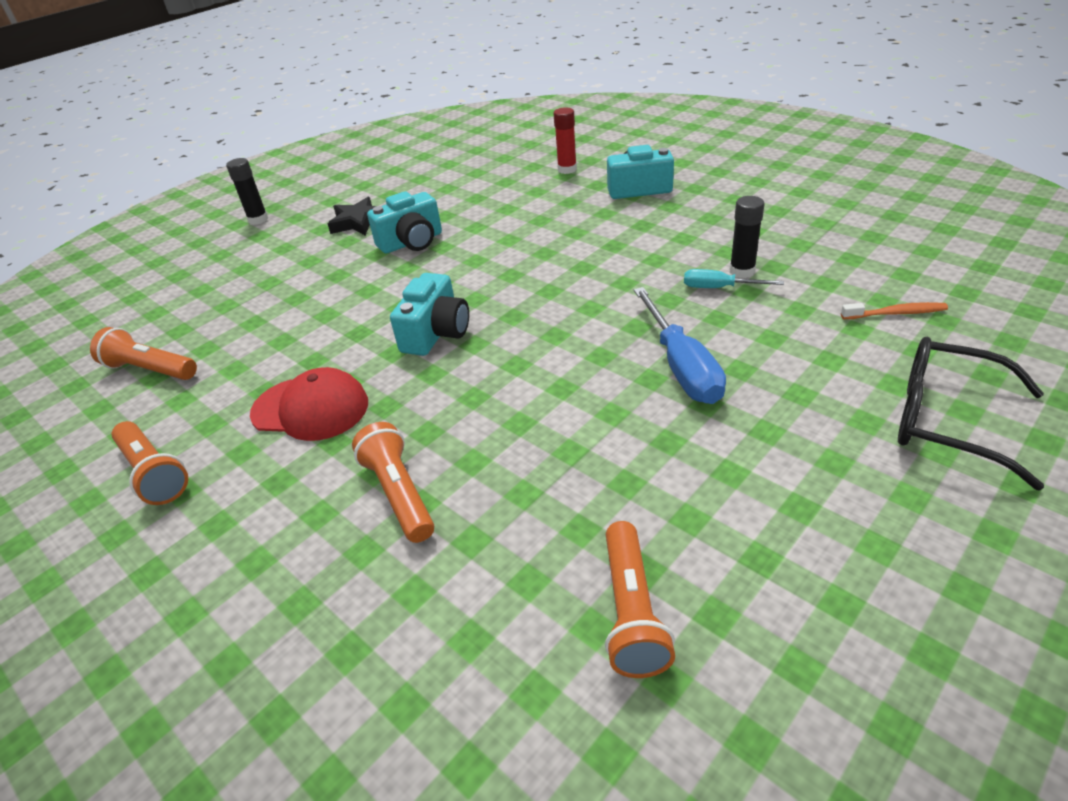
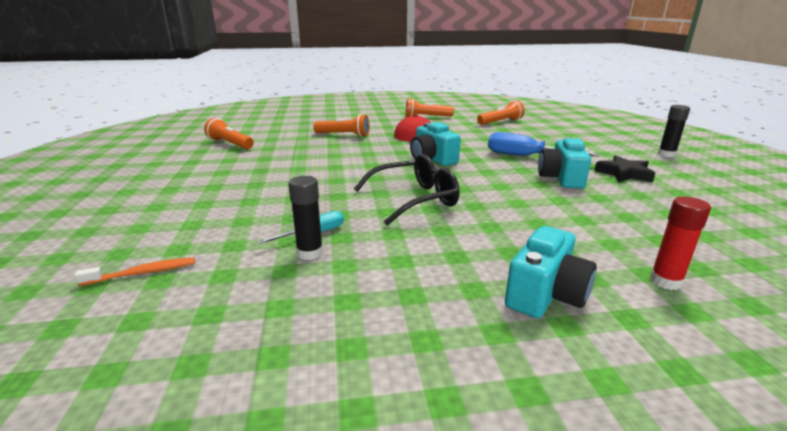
camera: 125 degrees right, 15 degrees down
(681, 366) = (285, 190): blue screwdriver -> blue screwdriver (526, 157)
(896, 313) = (143, 273): orange toothbrush -> orange toothbrush turned 150 degrees counterclockwise
(945, 420) = (101, 222): black glasses -> black glasses (415, 199)

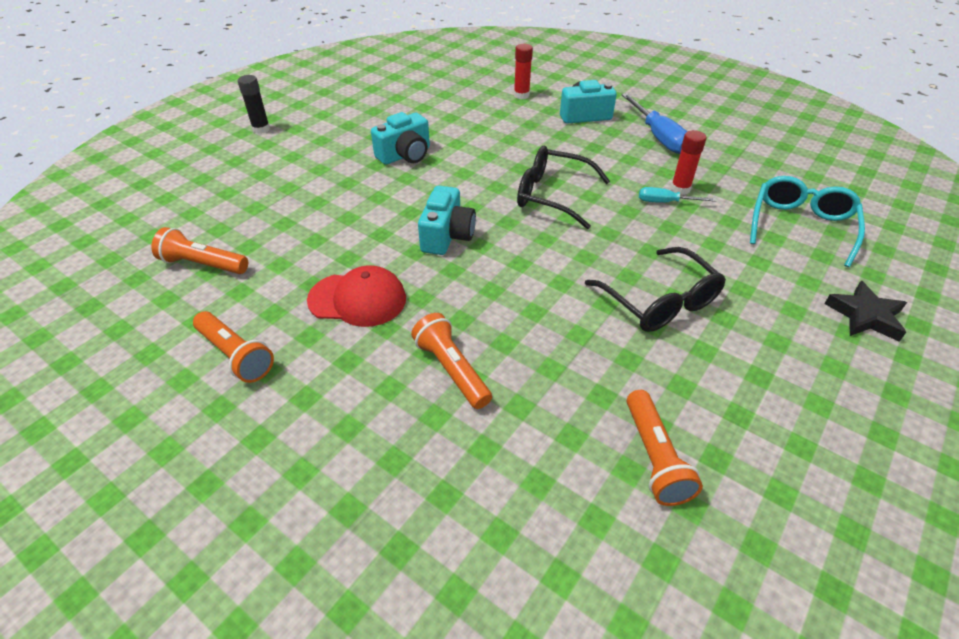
camera: 135 degrees left, 20 degrees up
(143, 273) = (800, 226): orange toothbrush -> turquoise glasses
(263, 179) = (660, 302): none -> black glasses
(310, 253) = (680, 189): black glue stick -> red glue stick
(526, 157) = (362, 189): blue screwdriver -> blue screwdriver (658, 136)
(624, 174) = (353, 135): black star -> black star (865, 316)

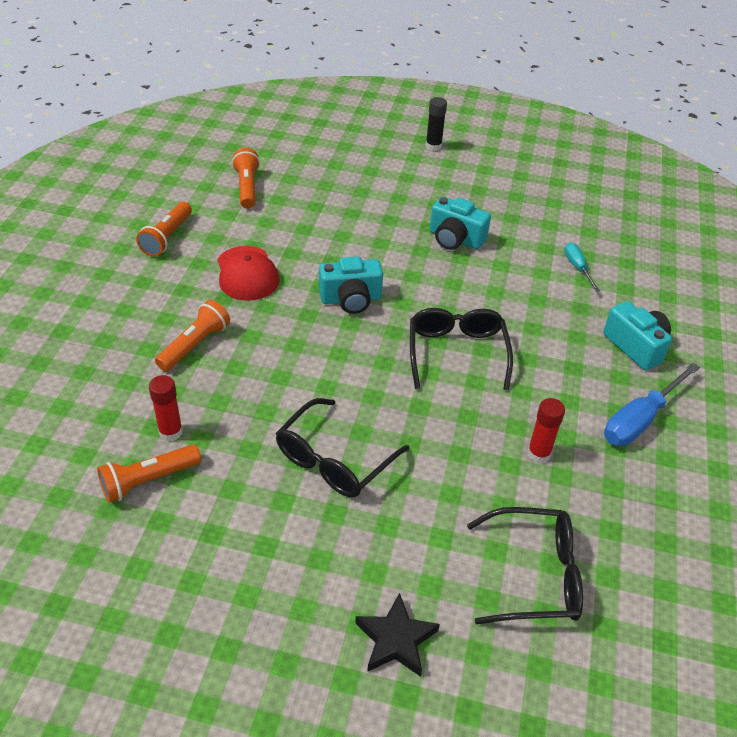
camera: 65 degrees right, 0 degrees up
(521, 95) = (637, 287): red glue stick -> red glue stick (170, 432)
(666, 202) = (503, 444): turquoise screwdriver -> turquoise screwdriver (577, 268)
(800, 226) = (535, 575): turquoise glasses -> black glasses

